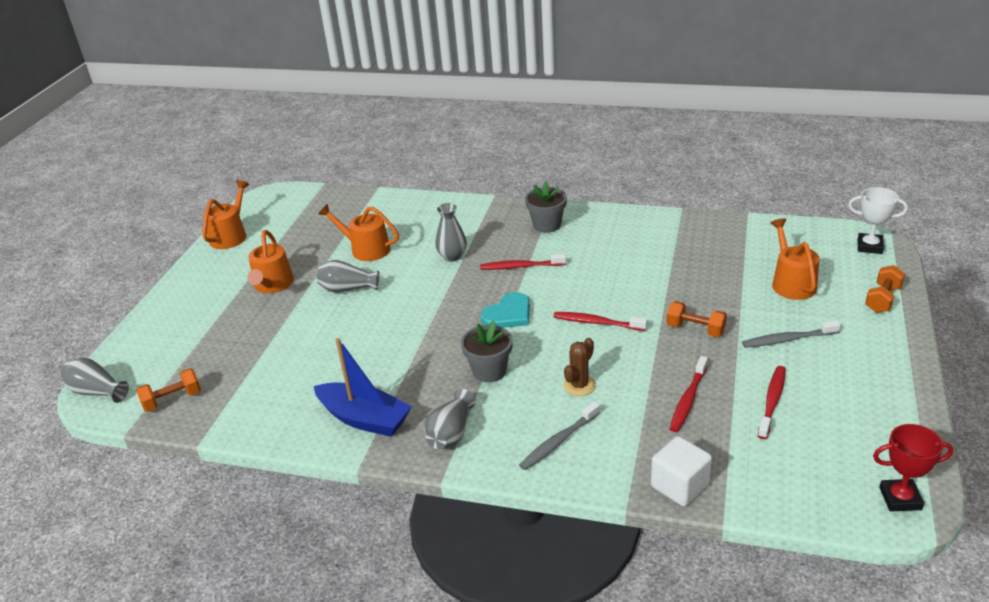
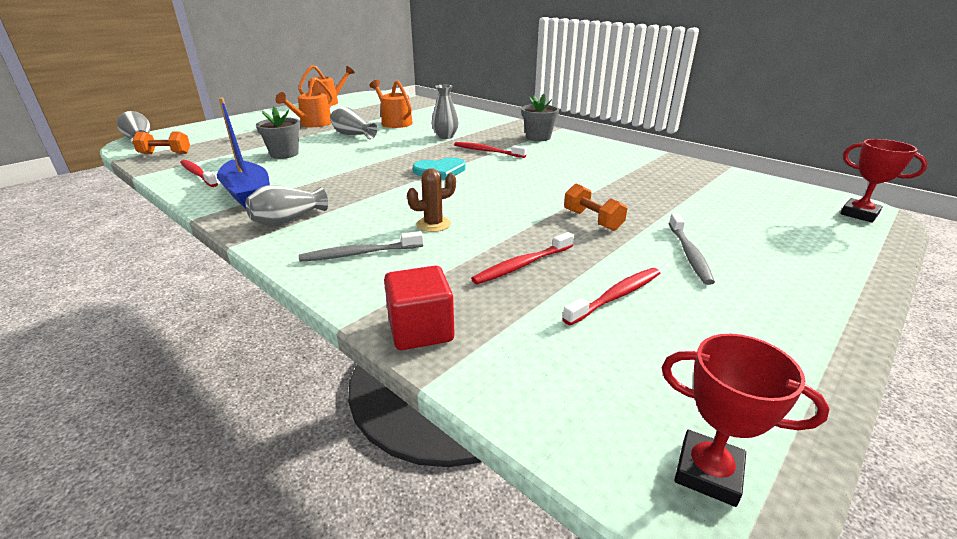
camera: 25 degrees right, 5 degrees down
(489, 371) = (376, 195): grey flower pot -> grey flower pot (284, 154)
(597, 323) = (504, 193): red toothbrush -> red toothbrush (198, 174)
(679, 486) = (421, 330): white cube -> red cube
(788, 339) = (689, 254): grey toothbrush -> grey toothbrush turned 105 degrees counterclockwise
(791, 283) = (735, 217): orange watering can -> none
(869, 246) = (859, 214): white trophy -> red trophy
(882, 299) = (846, 255): orange dumbbell -> none

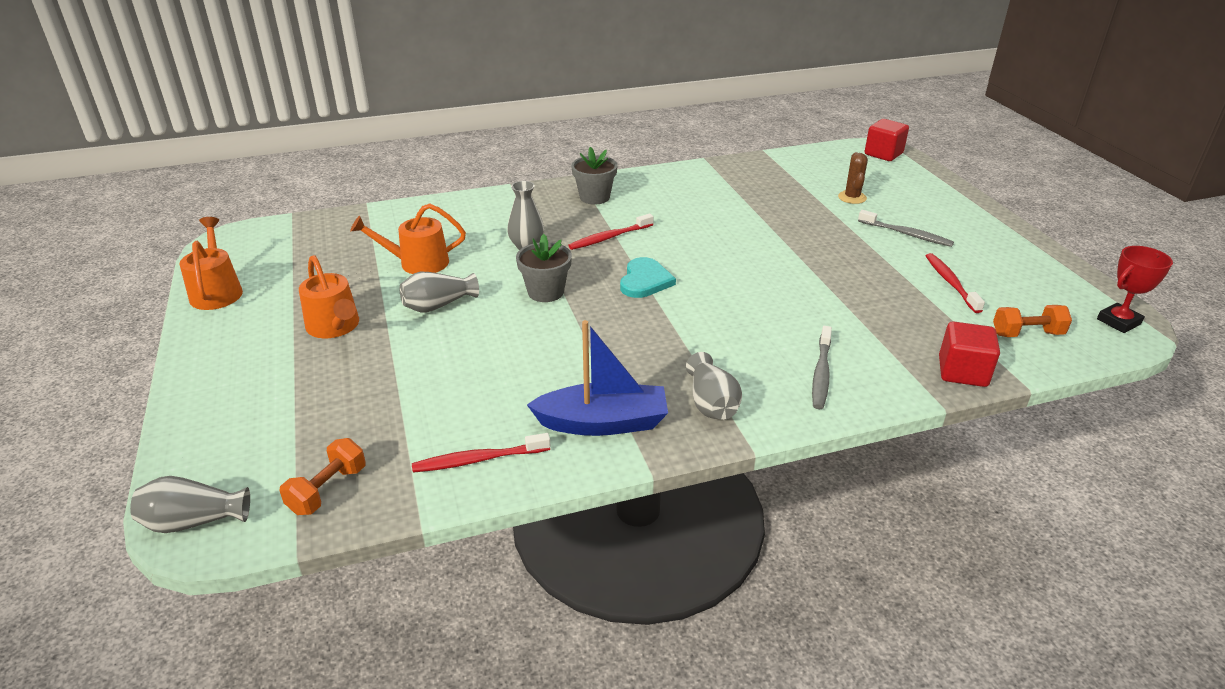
camera: 60 degrees left, 5 degrees up
(284, 154) = (464, 374): grey flower pot -> grey flower pot (545, 292)
(433, 224) = (783, 320): brown cactus -> brown cactus (852, 197)
(522, 265) = (887, 302): red toothbrush -> none
(592, 220) = (827, 247): orange dumbbell -> orange dumbbell (1027, 334)
(859, 214) = (883, 154): red trophy -> red cube

